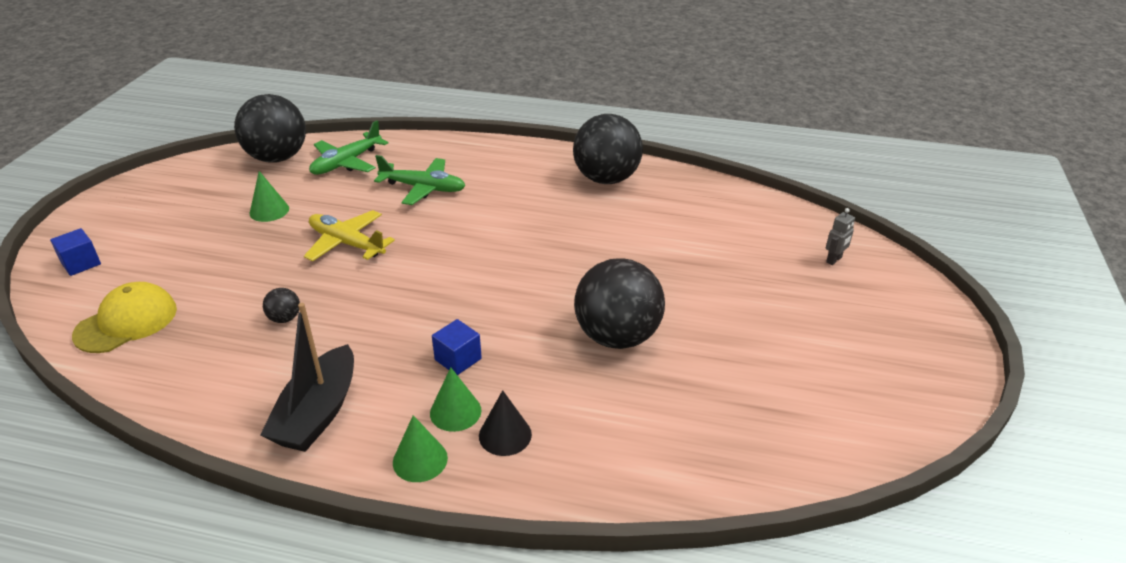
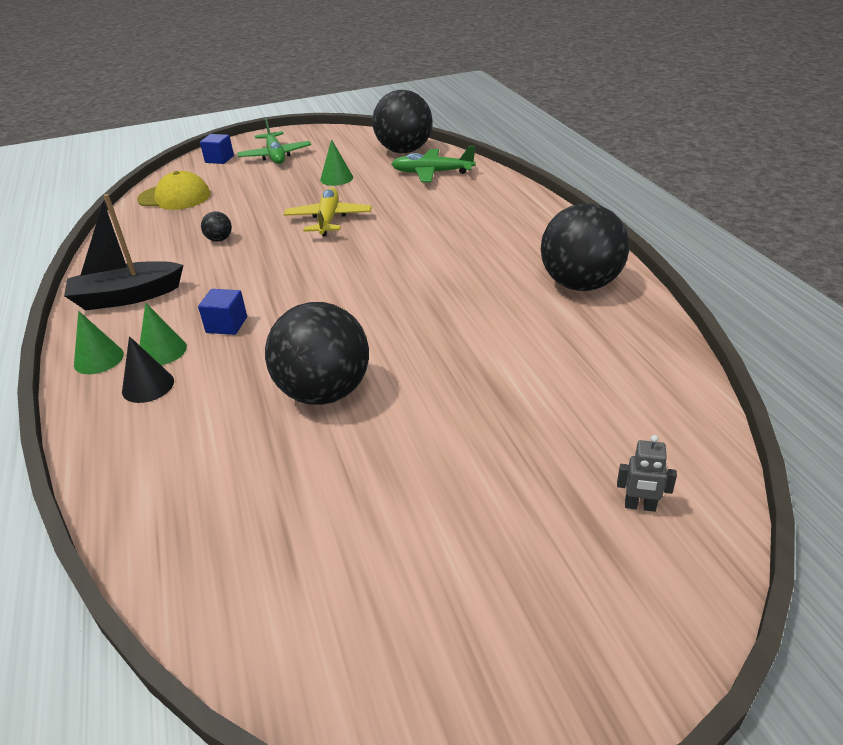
camera: 60 degrees right, 0 degrees up
(423, 188) = (439, 213): green plane -> green plane (275, 156)

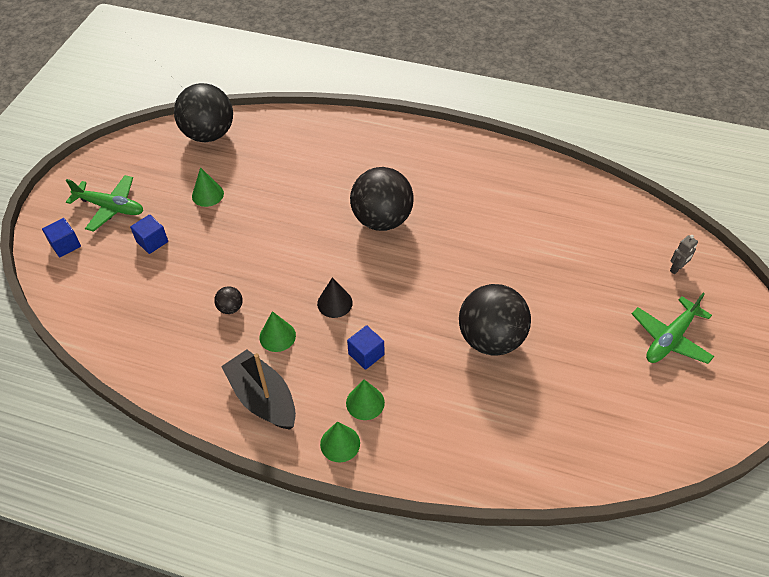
camera: 55 degrees left, 15 degrees up
(127, 297) = (263, 398): black boat -> black boat turned 120 degrees clockwise
(148, 386) = (402, 425): black cone -> black cone (334, 303)
(174, 197) = (110, 305): yellow cap -> none
(207, 272) = (277, 336): none -> green cone
(258, 182) = (152, 241): none -> blue cube
(328, 219) = (273, 233): yellow plane -> none
(432, 173) = (267, 142): green plane -> green plane (670, 339)
(580, 284) = (490, 170): black ball -> black ball (382, 220)

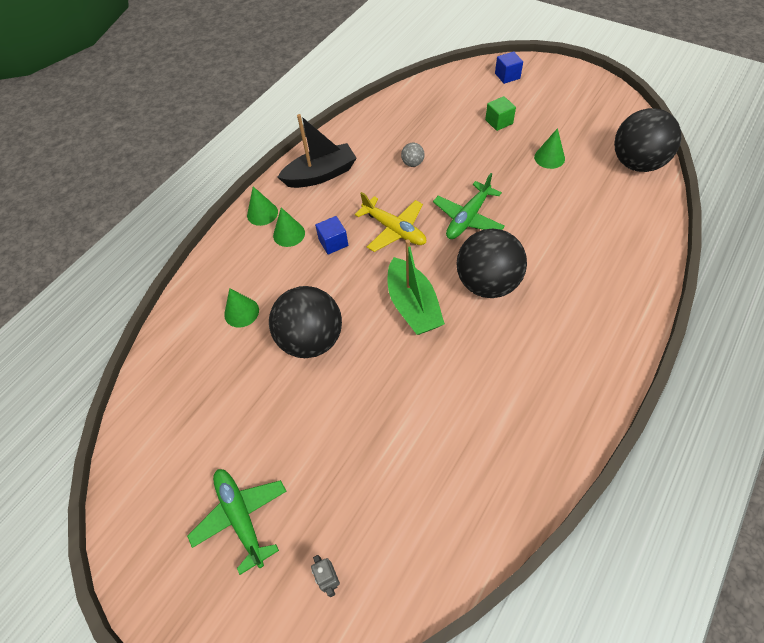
camera: 110 degrees right, 5 degrees up
(111, 207) = (544, 99): green plane -> green plane (468, 218)
(152, 241) = (499, 122): blue cube -> green cube
(230, 308) = (412, 163): black ball -> grey ball
(277, 336) = (374, 188): green cone -> green cone (241, 312)
(334, 303) = (394, 230): black cone -> yellow plane
(424, 268) = (413, 305): none -> green boat

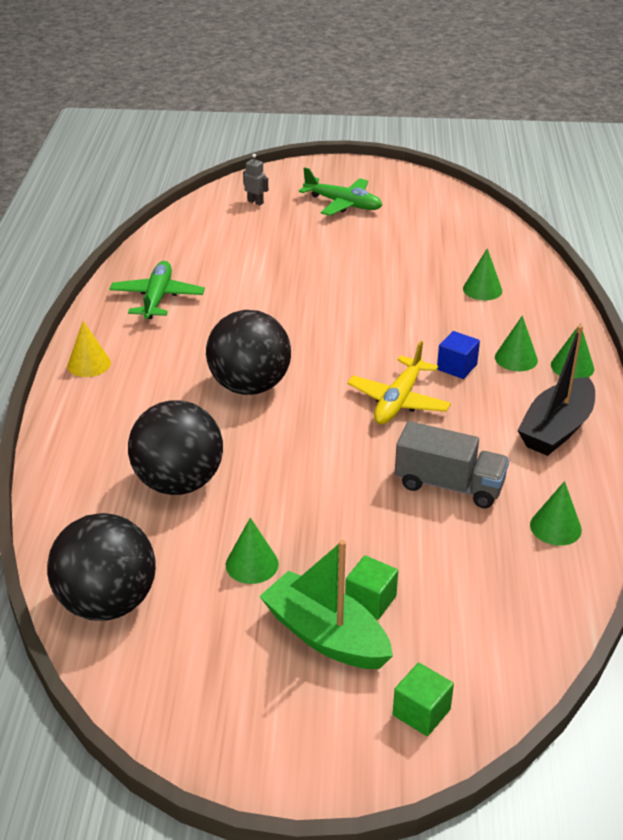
camera: 145 degrees right, 20 degrees down
(311, 339) = (393, 293): black ball -> black ball (178, 483)
(380, 124) = (555, 527): none -> green cone
(394, 230) = (398, 401): yellow plane -> yellow plane turned 75 degrees counterclockwise
(412, 163) = (449, 485): grey ball -> grey truck
(413, 305) = (317, 344): green boat -> green boat (325, 636)
(468, 218) = (318, 442): green plane -> green plane (157, 298)
(507, 76) = (421, 712): blue cube -> green cube
(607, 361) = (89, 364): none -> yellow cone

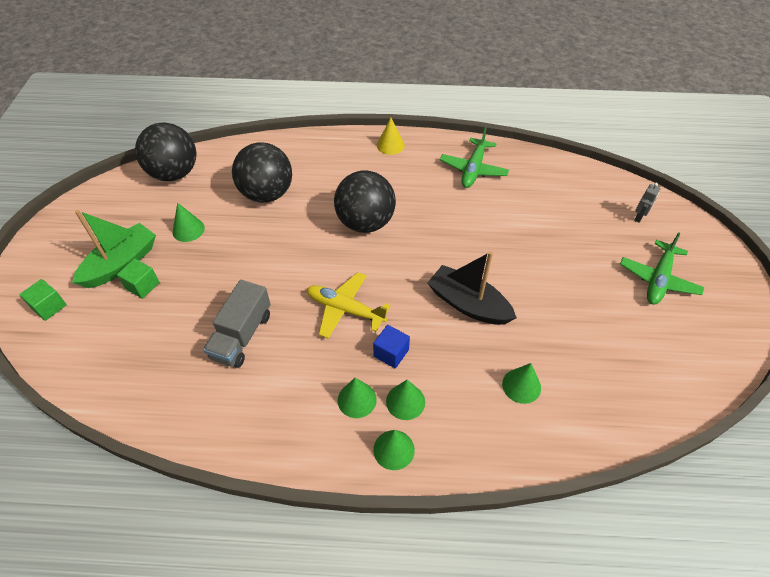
camera: 90 degrees right, 15 degrees up
(157, 298) = (473, 169): green plane -> green plane turned 105 degrees clockwise
(555, 527) = (183, 402): green cone -> green cone (357, 399)
(556, 429) = (301, 421): black boat -> black boat (468, 304)

